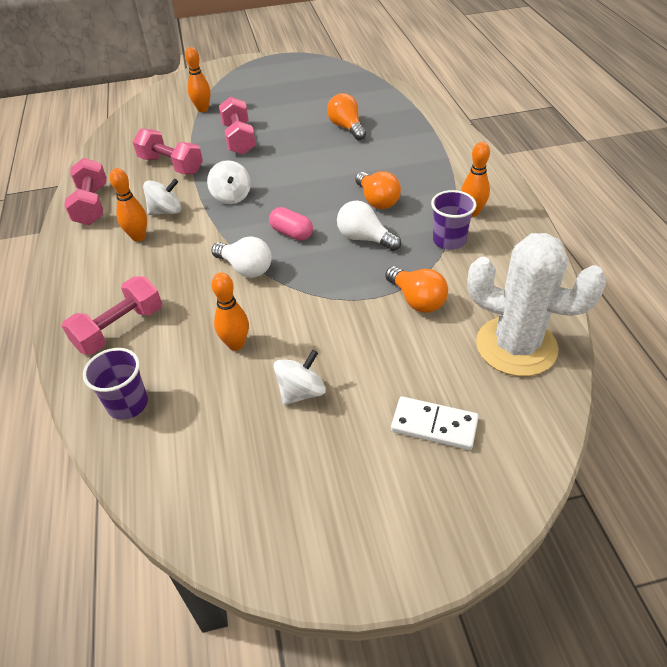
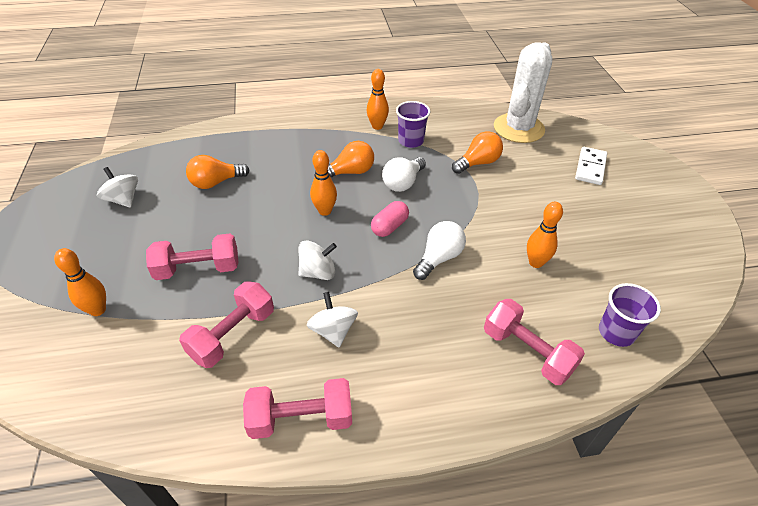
camera: 90 degrees left, 0 degrees up
(138, 237) = (379, 353): orange bowling pin -> orange bowling pin (325, 211)
(301, 392) = (577, 225): white spinning top -> white spinning top (123, 199)

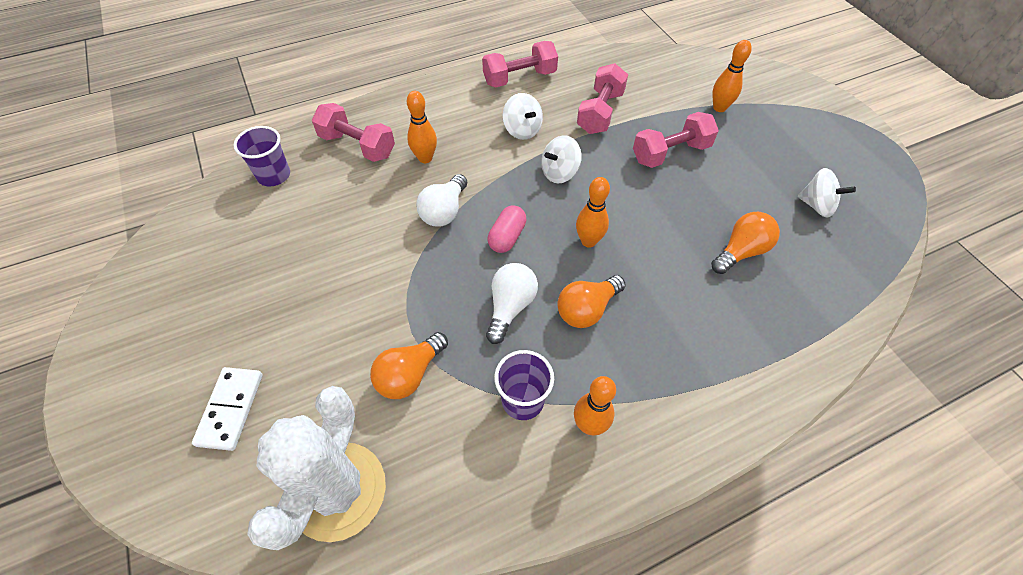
camera: 165 degrees right, 10 degrees up
(536, 263) = (340, 228): orange bowling pin -> orange bowling pin (425, 158)

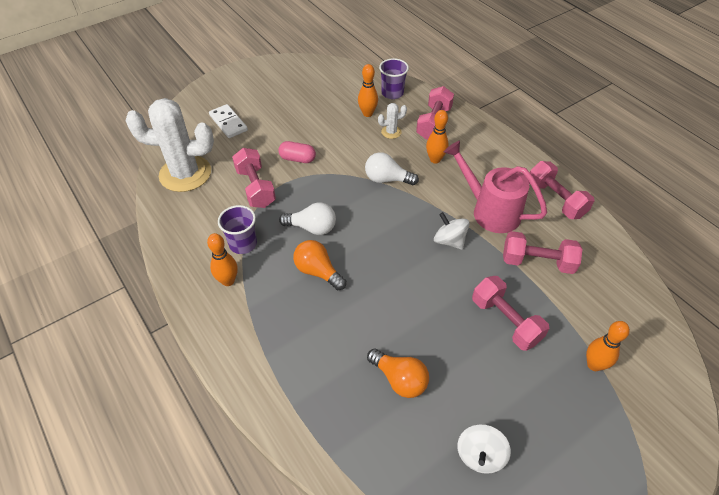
camera: 80 degrees right, 5 degrees down
(231, 409) = (228, 123): white domino -> white domino turned 60 degrees clockwise
(355, 191) = (391, 132): none -> white cactus
(410, 374) = (255, 187): orange light bulb -> pink dumbbell
(507, 237) = (373, 217): pink capsule -> pink capsule (297, 159)
(522, 130) = (489, 210): white spinning top -> pink watering can
(588, 241) = (382, 267): orange bowling pin -> orange bowling pin (367, 113)

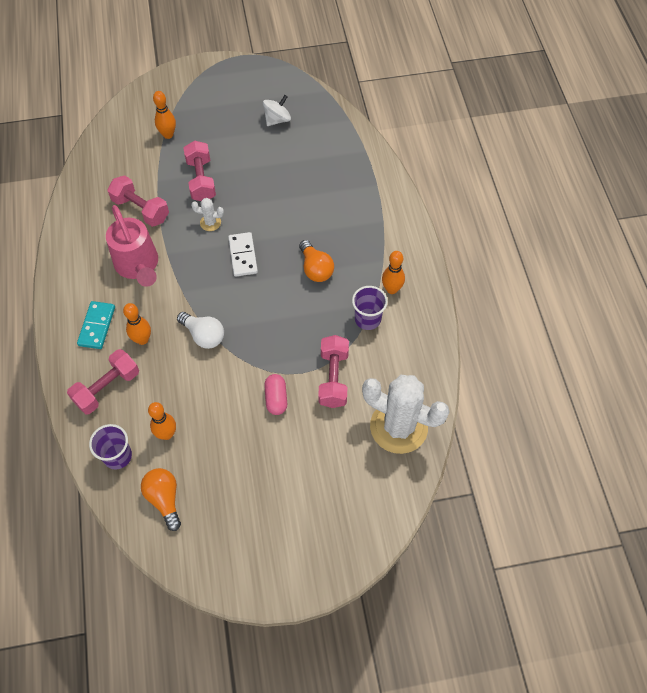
camera: 155 degrees left, 10 degrees up
(228, 123) = (329, 488): white domino -> white domino (243, 255)
(297, 159) = (276, 398): pink capsule -> pink capsule turned 45 degrees clockwise
(312, 228) = (300, 311): white light bulb -> none
(391, 132) = (160, 395): white cactus -> white cactus (210, 223)
(399, 379) = (299, 173): orange light bulb -> orange light bulb (164, 499)
(449, 240) = (193, 253): white spinning top -> none
(479, 155) = (97, 326): none -> turquoise domino
(555, 200) = (74, 253): pink dumbbell -> none

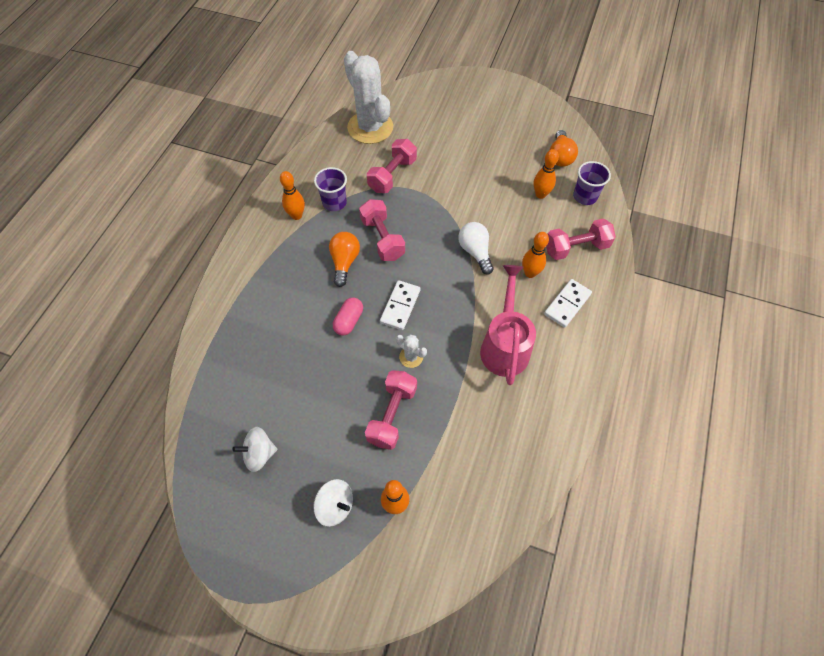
camera: 150 degrees left, 0 degrees up
(97, 326) = (567, 304): turquoise domino -> white domino
(141, 209) = (474, 411): pink dumbbell -> pink dumbbell (382, 239)
(207, 117) = (335, 506): none -> white spinning top
(276, 398) = (444, 181): pink capsule -> pink capsule (349, 321)

